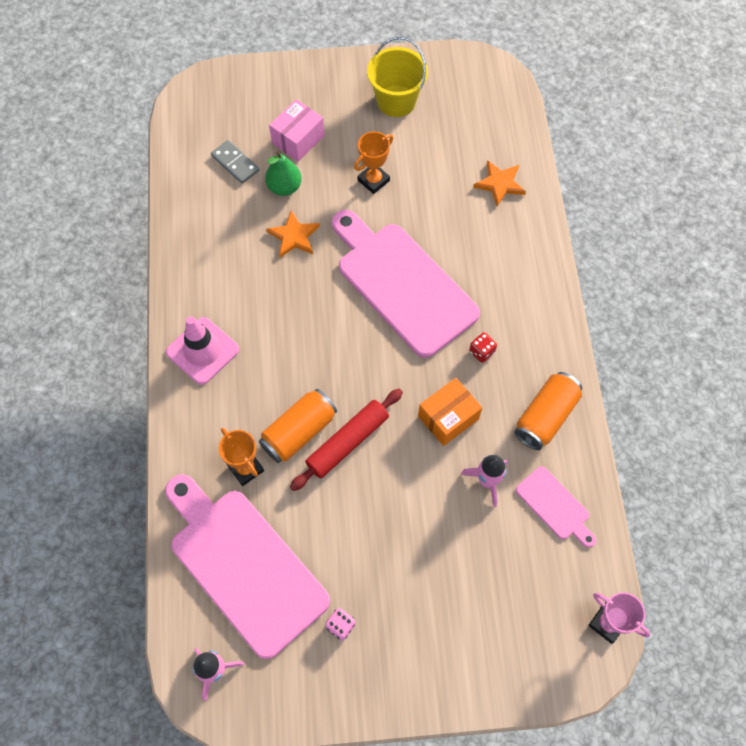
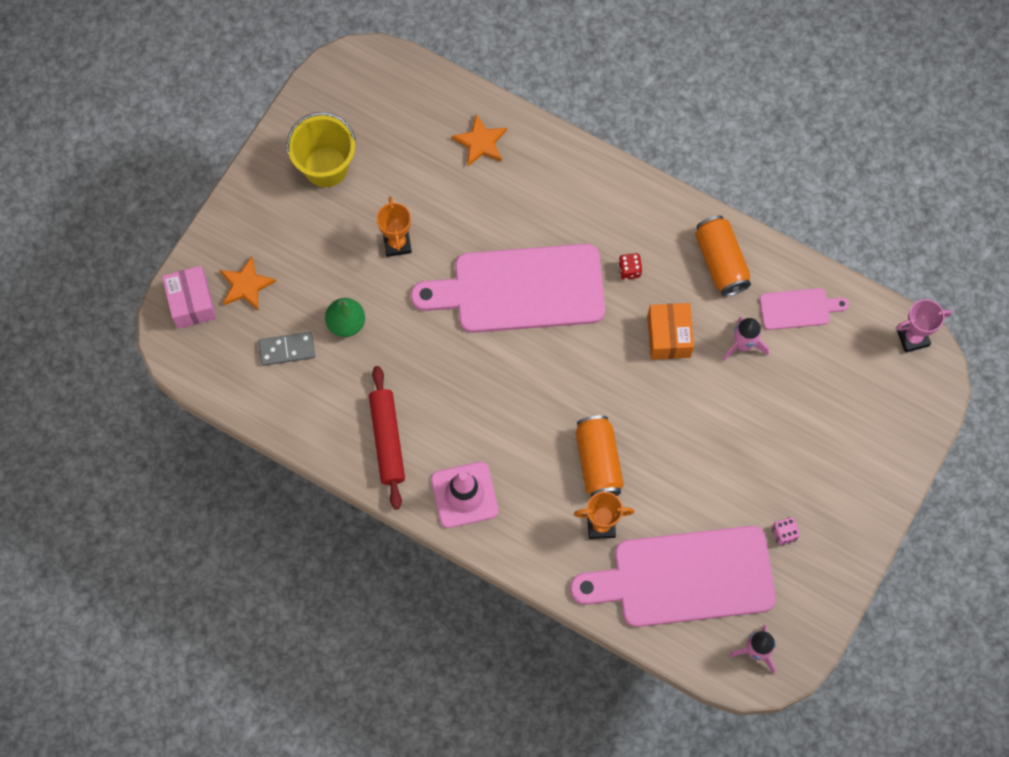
camera: 55 degrees left, 5 degrees up
(294, 236) = (405, 347): orange star -> orange star (246, 285)
(298, 139) = (302, 278): pink box -> pink box (191, 303)
(348, 442) = (635, 430): red rolling pin -> red rolling pin (387, 440)

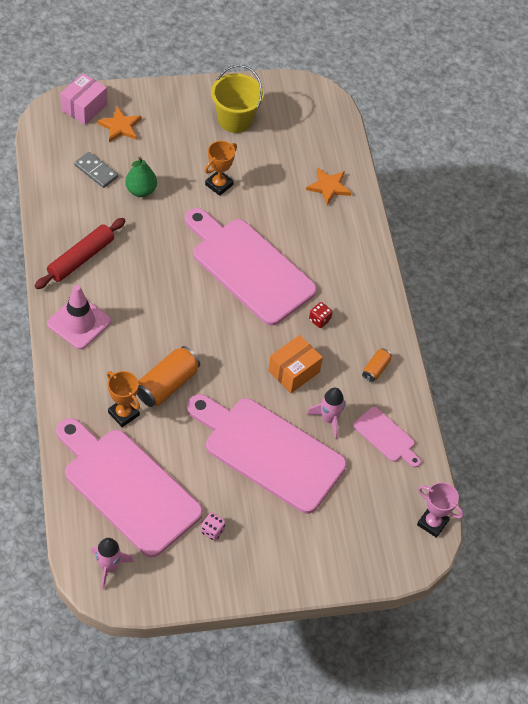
camera: 45 degrees right, 15 degrees down
(721, 262) = (375, 369): orange can -> orange can, size x0.54
(738, 423) = (268, 451): none -> pink cutting board

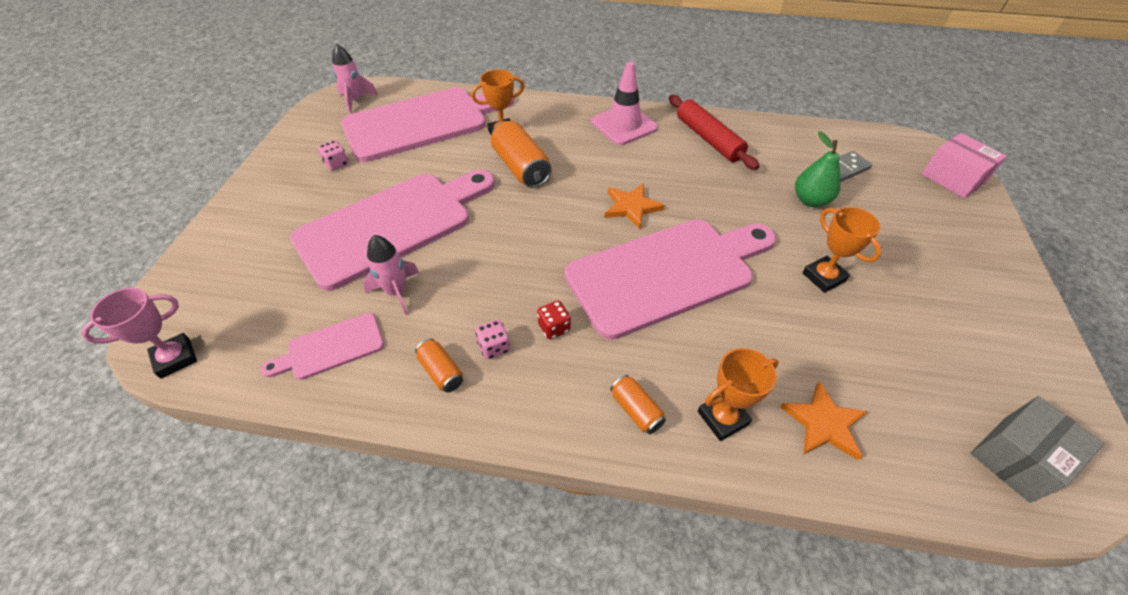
camera: 115 degrees right, 5 degrees down
(120, 126) = (924, 203): orange star -> orange star (631, 207)
(235, 120) = (968, 329): yellow bucket -> none
(294, 371) = (485, 276): orange box -> none
(315, 114) = (1016, 458): none -> grey box
(345, 229) = (722, 418): none -> orange trophy
(347, 347) = (494, 347): none -> pink dice
(357, 268) = (636, 410): none -> orange can

